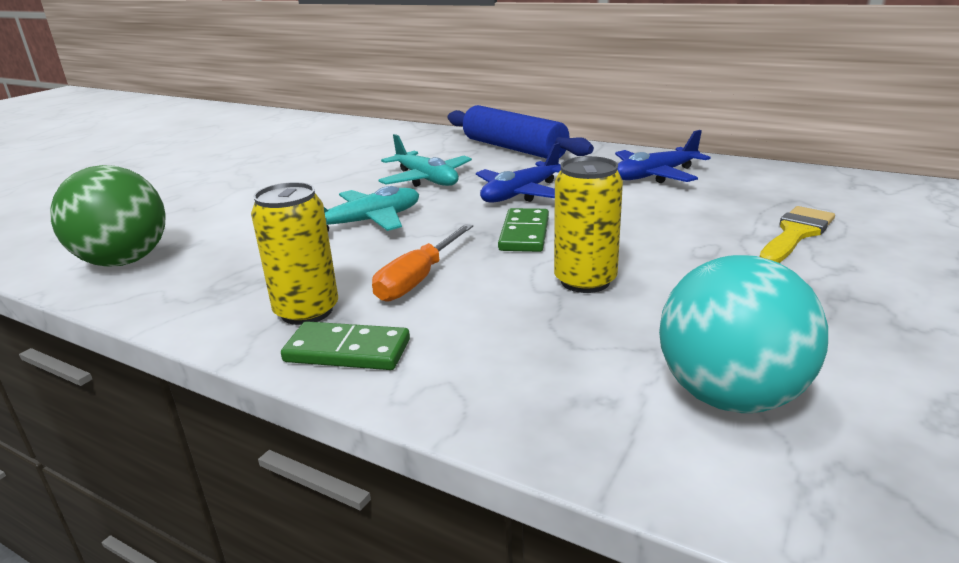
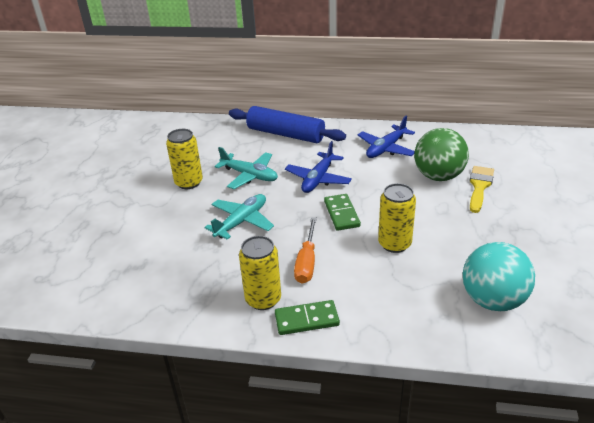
camera: 20 degrees left, 10 degrees up
(124, 261) = (112, 288): green ball -> green ball (438, 176)
(340, 177) = (189, 182): none -> yellow can

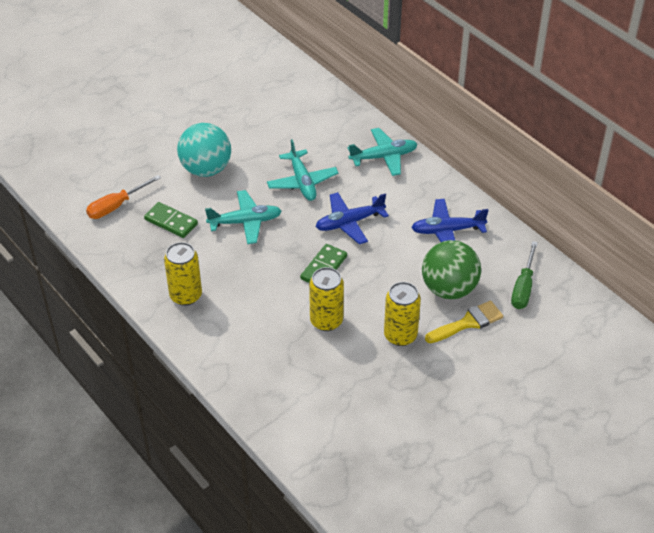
camera: 40 degrees right, 10 degrees up
(189, 182) = (250, 157): yellow can -> yellow can (400, 335)
(285, 134) = (384, 157): blue rolling pin -> turquoise plane
(306, 320) = (194, 330): green domino -> green domino (171, 222)
(307, 262) = (247, 289): orange screwdriver -> orange screwdriver (116, 206)
(476, 150) = (523, 287): none -> green screwdriver
(492, 300) = (330, 412): turquoise ball -> turquoise ball (206, 169)

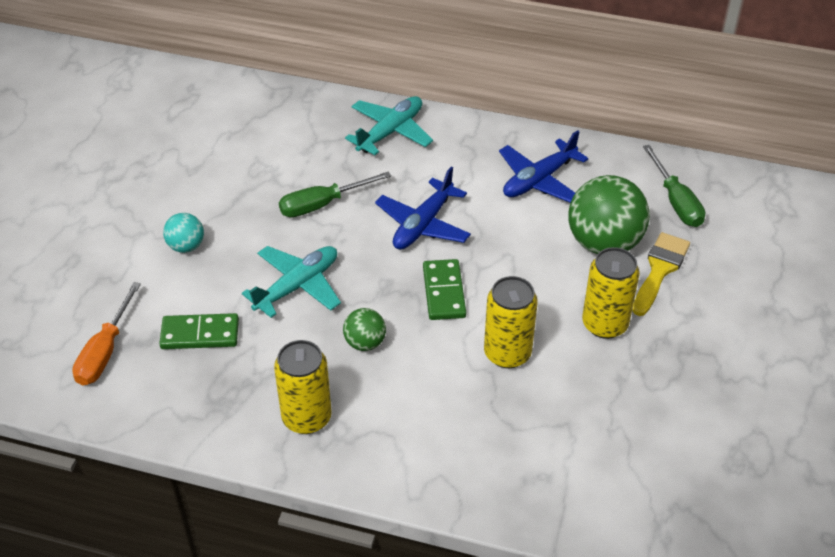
camera: 35 degrees left, 0 degrees up
(206, 169) = (186, 246): turquoise ball -> turquoise ball, size x0.50
(253, 272) = (365, 343): none -> green ball
(302, 182) = (322, 204): turquoise plane -> green screwdriver

